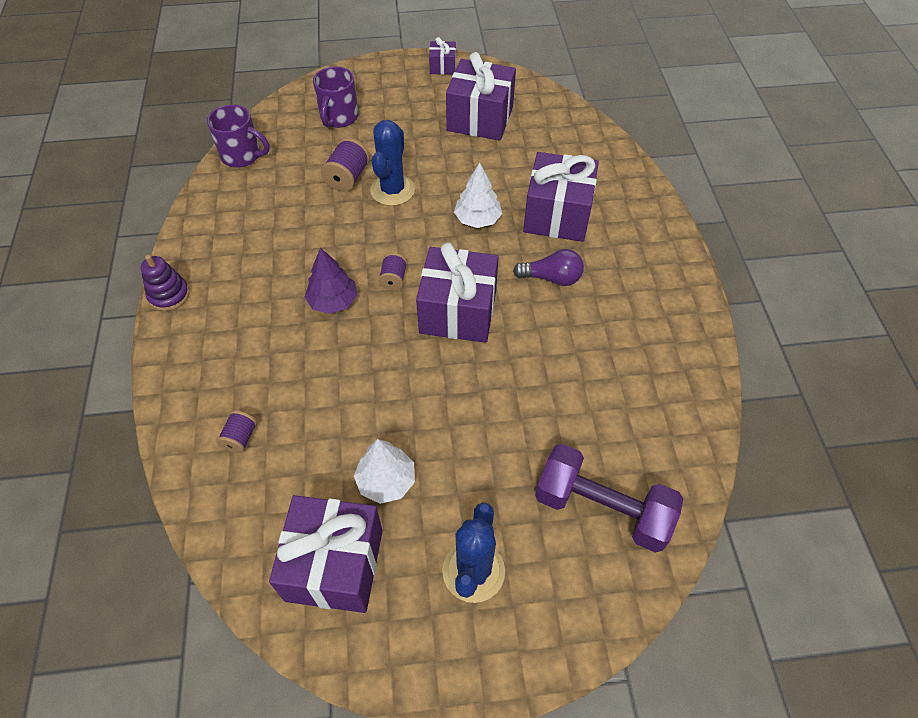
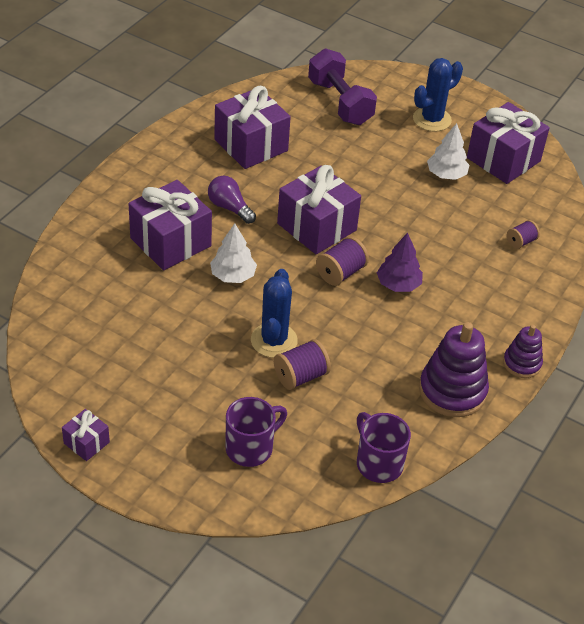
camera: 145 degrees left, 10 degrees down
(218, 235) = (452, 391): none -> purple stacking toy
(392, 190) = (274, 340): blue cactus -> blue cactus turned 45 degrees counterclockwise
(393, 279) = (340, 273): purple spool -> purple spool, size x1.57
(480, 118) = (124, 359): purple gift -> purple gift (251, 145)

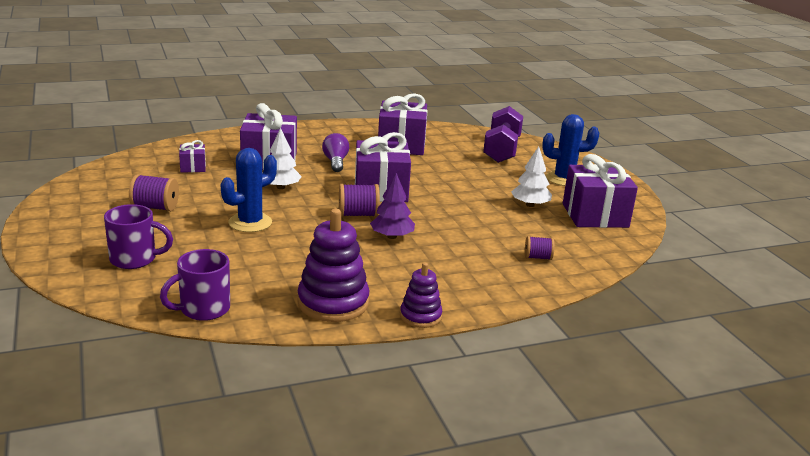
camera: 40 degrees right, 20 degrees down
(86, 443) = (48, 211): purple gift -> purple gift (193, 167)
(301, 376) = (235, 245): purple spool -> purple spool (155, 207)
(378, 463) = (203, 309): purple mug -> purple mug turned 135 degrees counterclockwise

